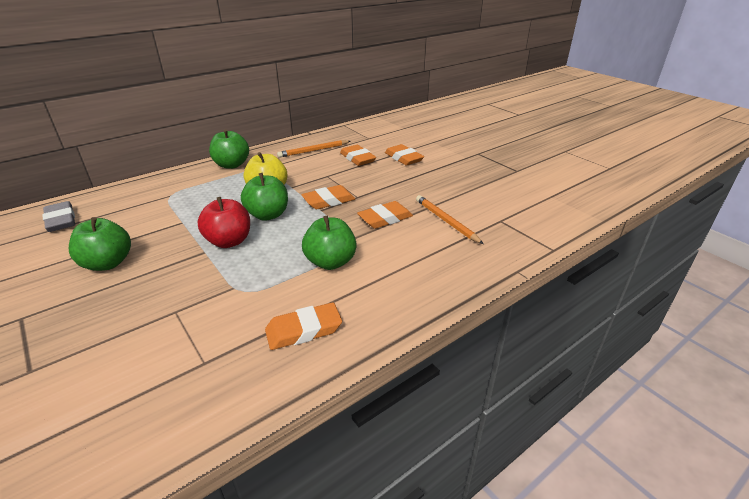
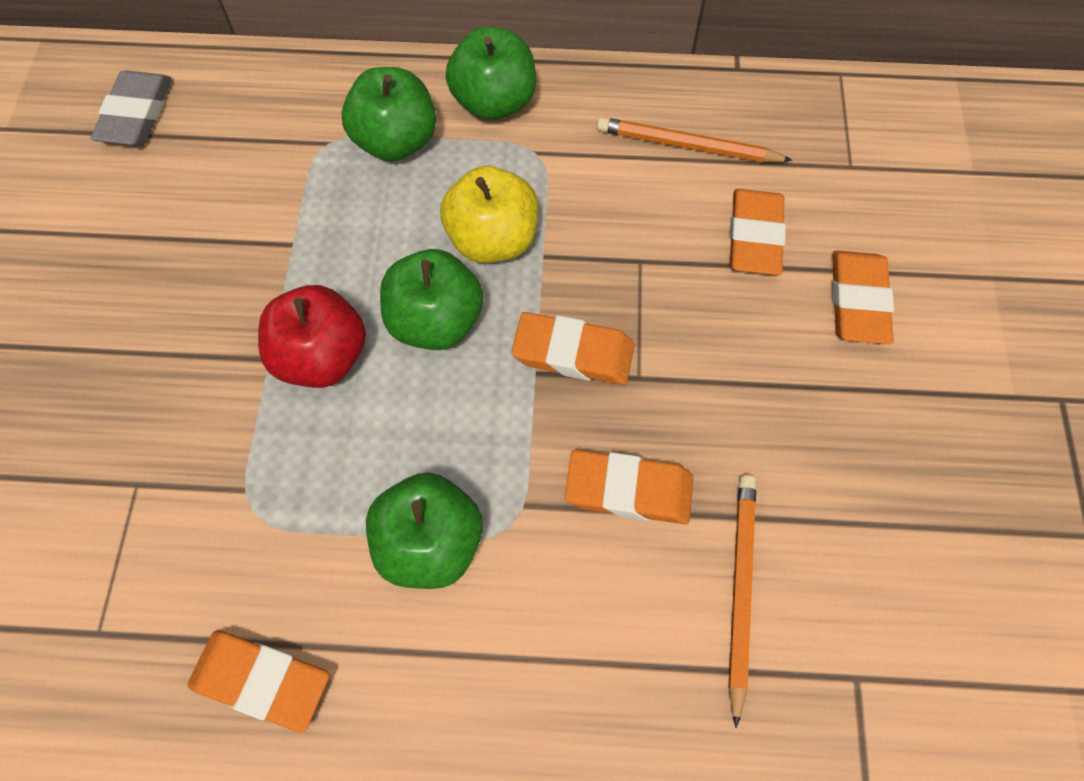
camera: 40 degrees right, 30 degrees up
(108, 263) = (127, 287): green apple -> green apple (395, 141)

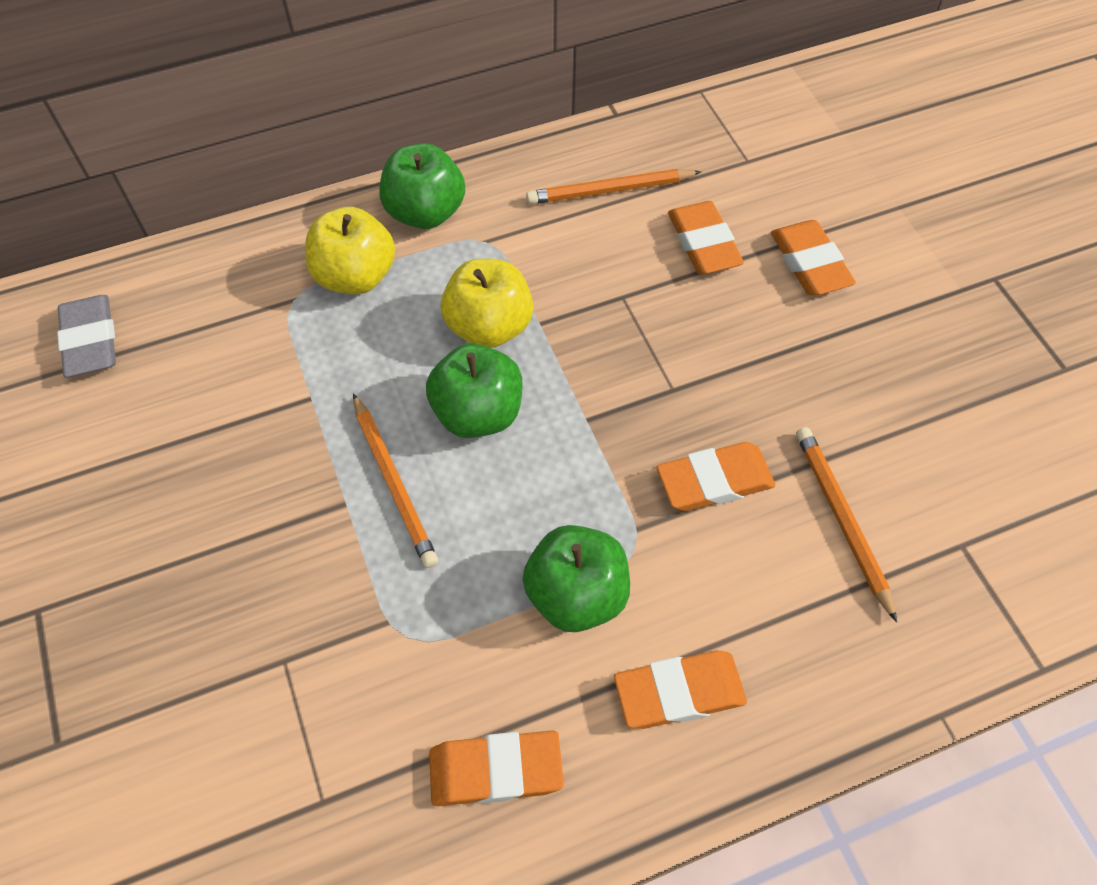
camera: 25 degrees left, 5 degrees down
(321, 357) = (393, 482): red apple -> orange pencil
(395, 141) = (355, 276): green apple -> yellow apple
(573, 353) = (609, 391): orange eraser -> orange eraser (679, 692)

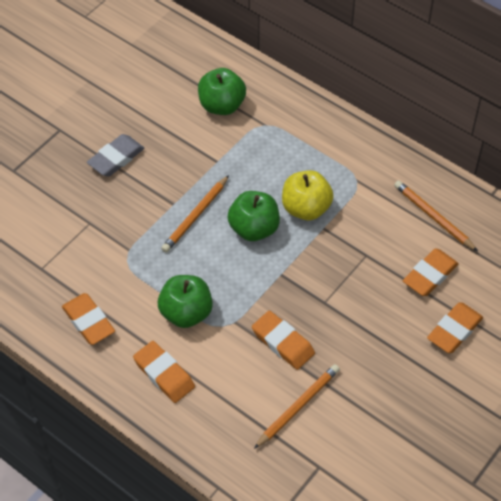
camera: 60 degrees right, 5 degrees down
(90, 340) = (190, 66): grey eraser -> grey eraser (116, 158)
(355, 276) = (295, 140): yellow apple -> none
(425, 212) = (356, 146): green apple -> green apple (222, 105)

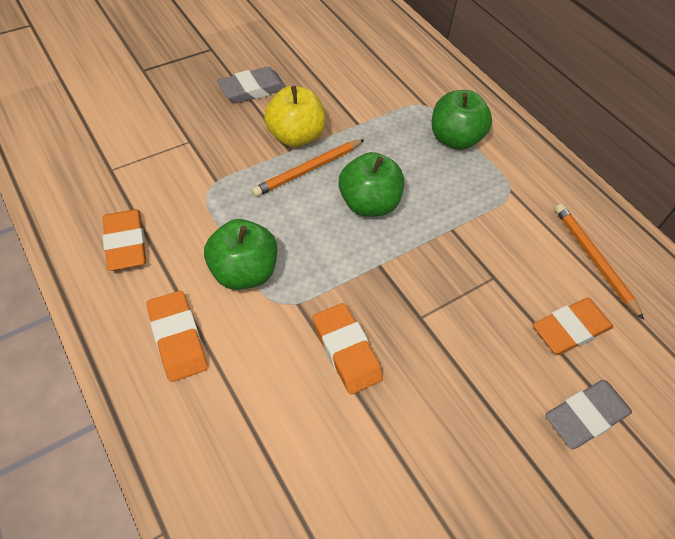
camera: 15 degrees right, 0 degrees up
(222, 105) = (387, 75): green apple -> green apple (454, 139)
(298, 407) = (329, 449): orange pencil -> none
(306, 208) = (439, 201): yellow apple -> yellow apple (295, 137)
(454, 330) = (585, 416): orange eraser -> grey eraser

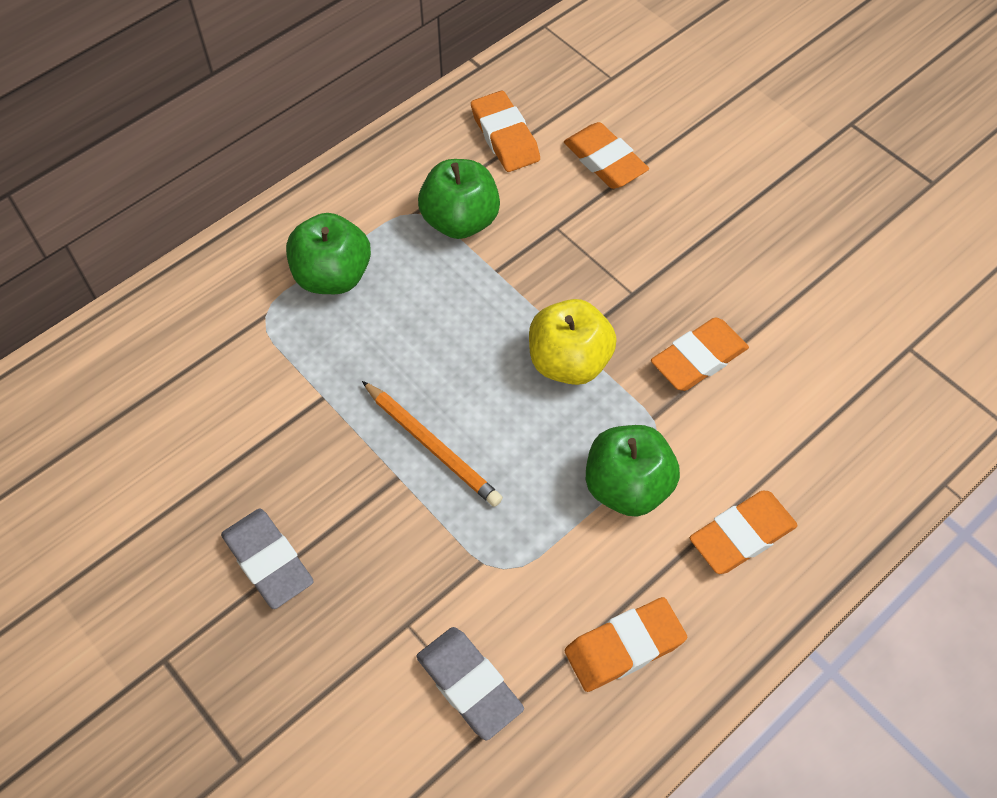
camera: 95 degrees left, 5 degrees up
(295, 137) = (367, 475): yellow apple -> yellow apple (569, 362)
(368, 204) = (477, 364): green apple -> green apple (460, 221)
(585, 416) = (699, 153): grey eraser -> grey eraser (469, 685)
(594, 260) = (505, 136): orange pencil -> orange eraser

